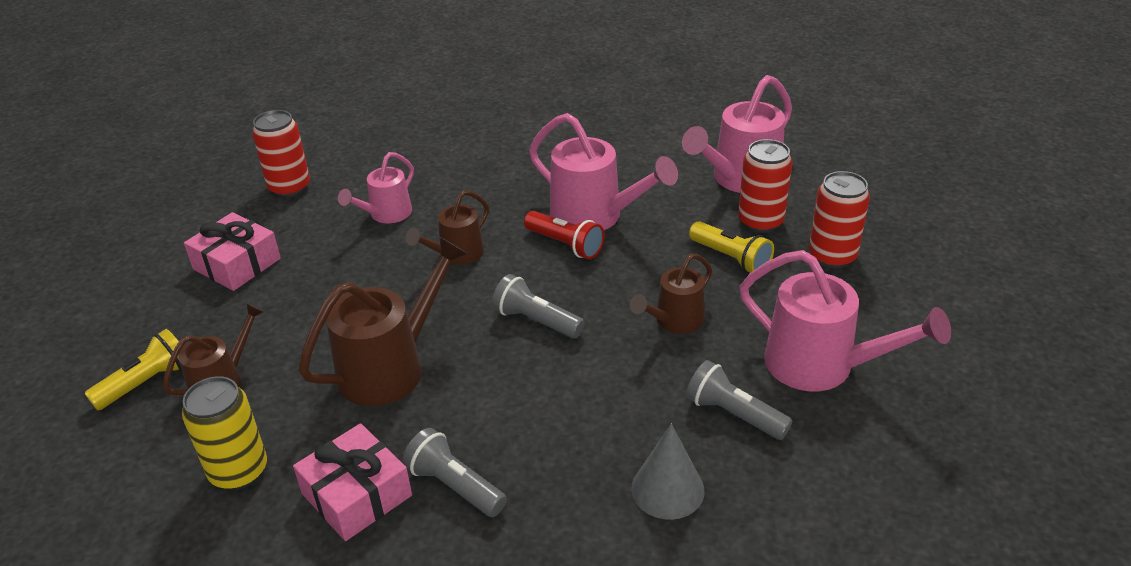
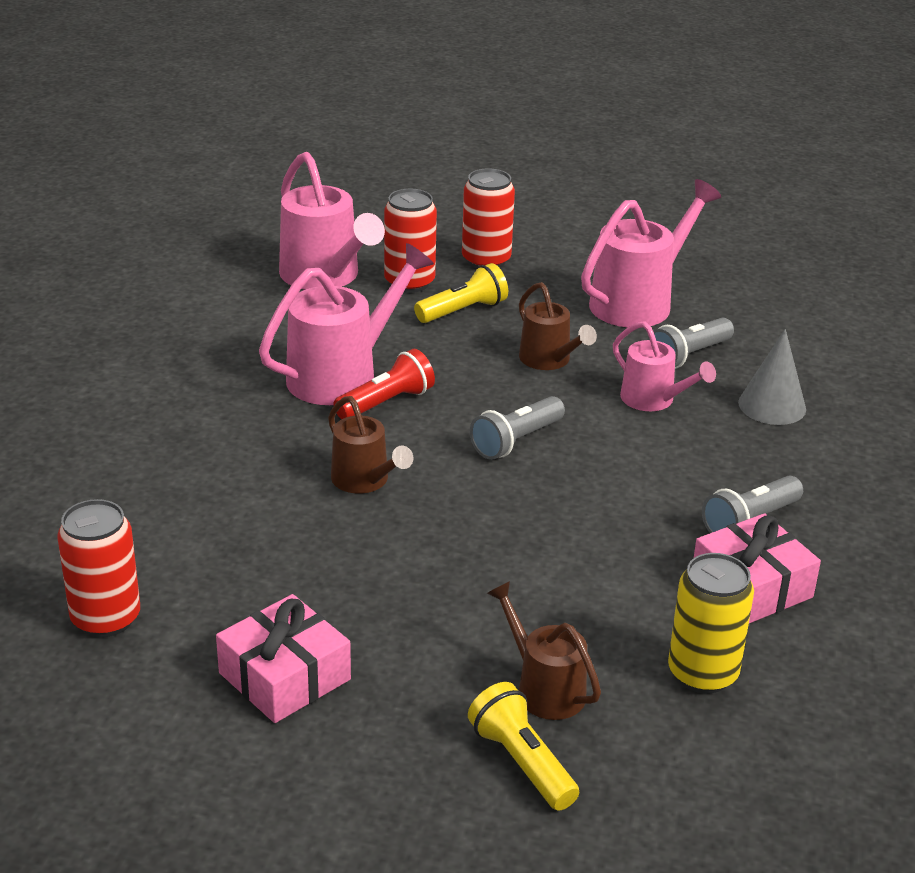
camera: 80 degrees left, 5 degrees down
(386, 215) = (241, 530): pink watering can -> pink watering can (654, 400)
(392, 366) = (558, 548): brown watering can -> none

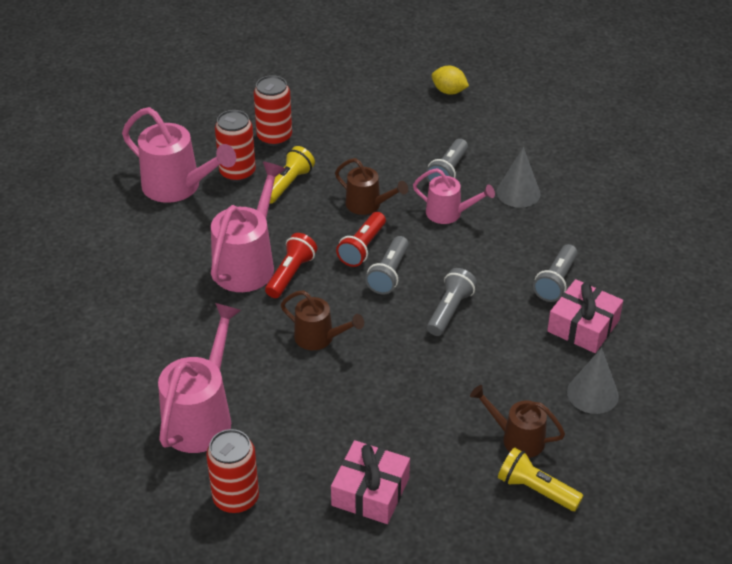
camera: 25 degrees left, 10 degrees up
(504, 403) = (362, 248): none -> red flashlight
(567, 507) = (450, 310): none -> grey flashlight
(639, 302) = (392, 139): pink watering can -> pink watering can (202, 415)
(702, 673) = (592, 394): yellow can -> grey cone
(758, 273) = (449, 91): none -> yellow lemon

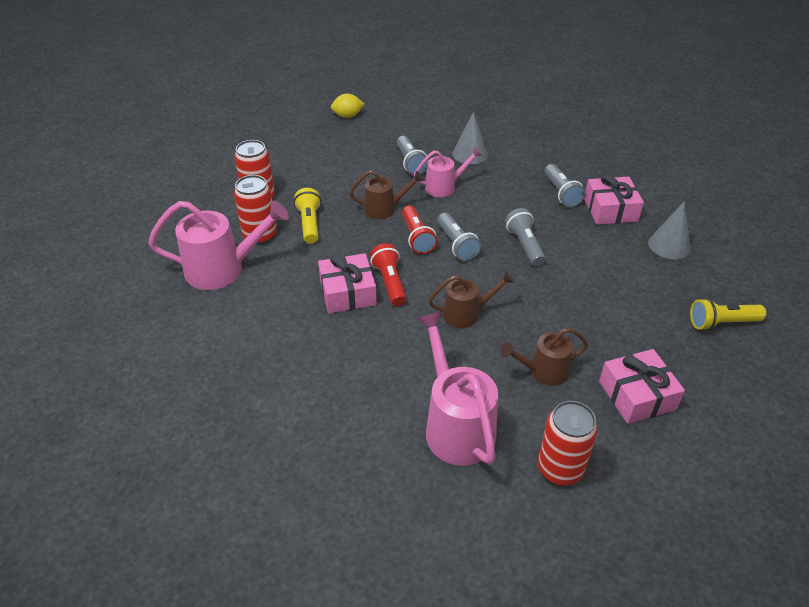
camera: 40 degrees left, 0 degrees up
(248, 262) = (348, 292): pink watering can -> pink gift
(516, 438) = (668, 299): brown watering can -> brown watering can (542, 372)

